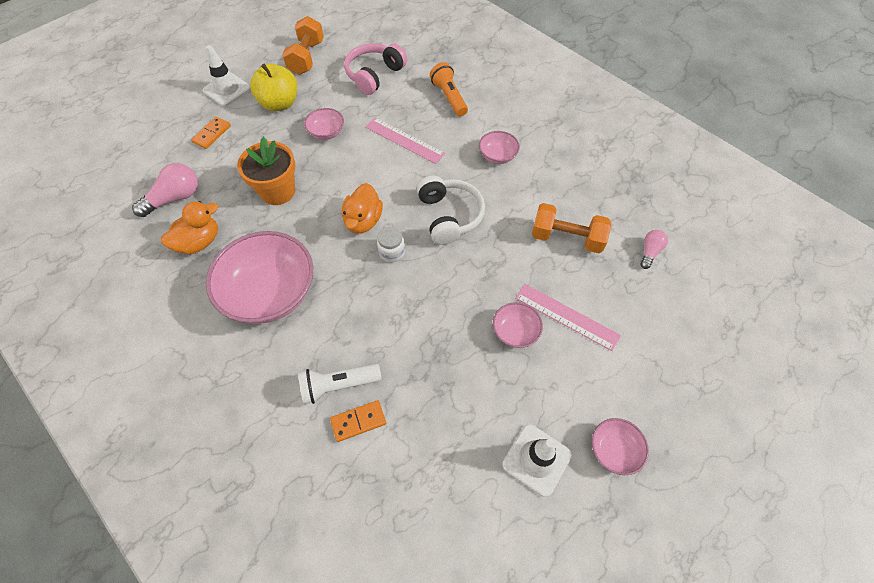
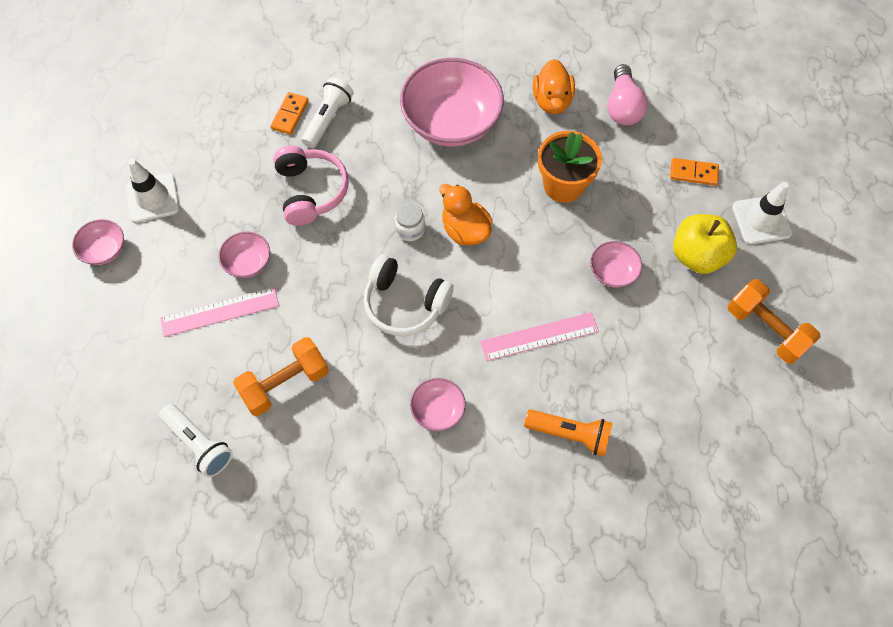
camera: 130 degrees right, 5 degrees up
(212, 134) = (693, 173): orange domino -> orange domino turned 60 degrees counterclockwise
(374, 75) = (675, 381): pink headphones -> pink headphones (311, 191)
(649, 252) = (199, 444): pink light bulb -> white flashlight

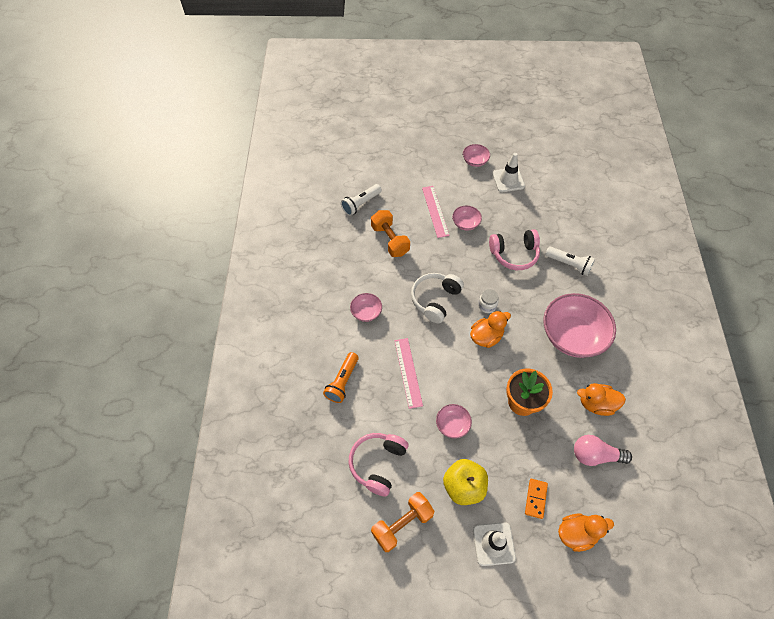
camera: 95 degrees right, 5 degrees down
(290, 115) = (571, 244): orange domino -> none
(690, 368) = (378, 464): none -> pink headphones
(725, 132) = (576, 533): none -> orange duck

